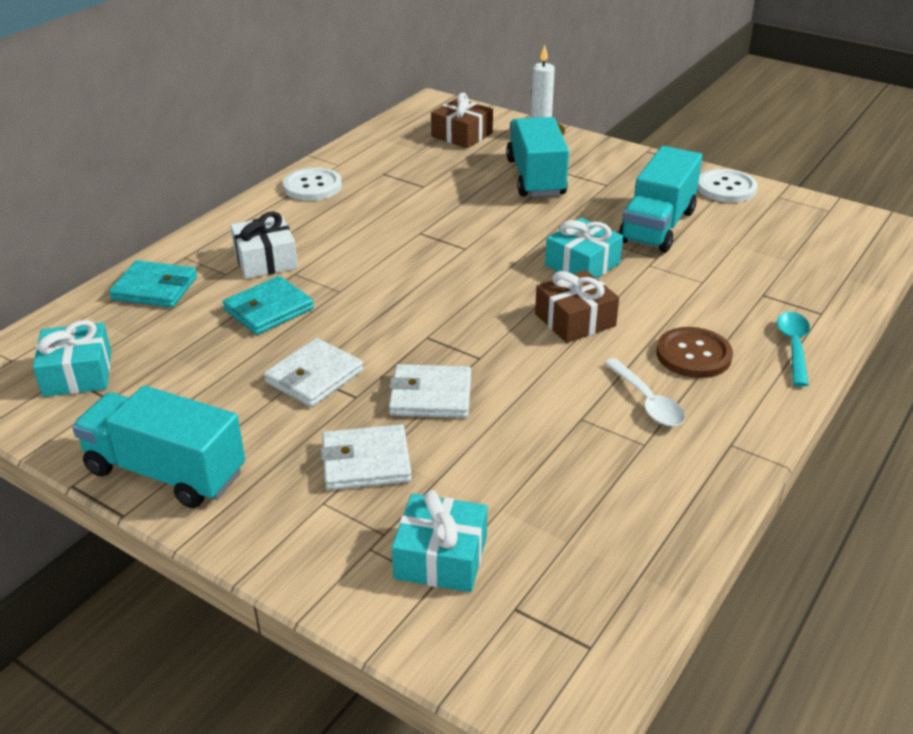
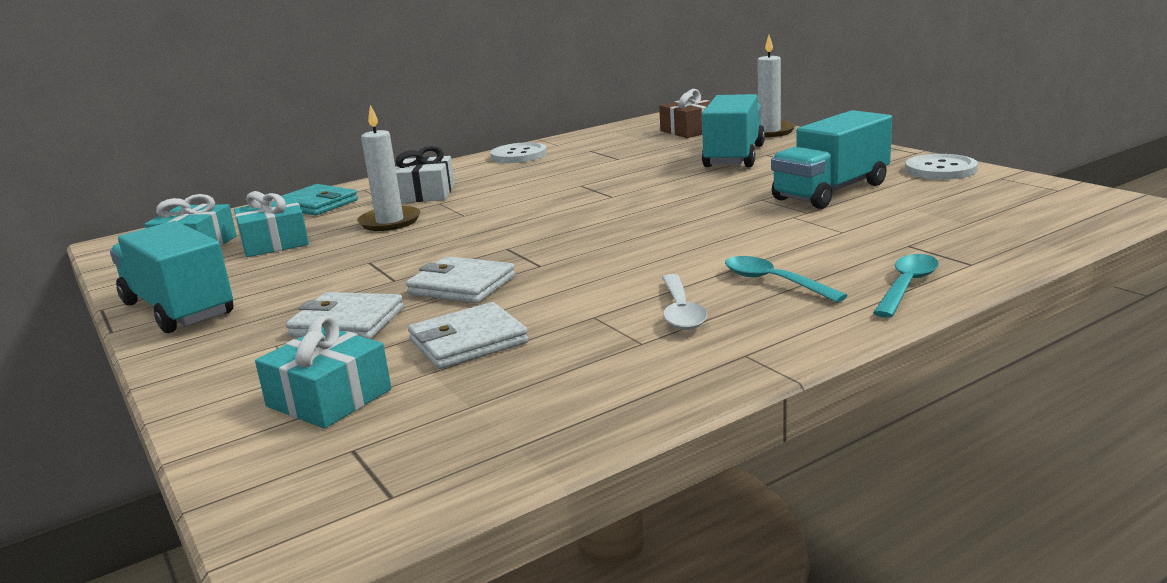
camera: 25 degrees right, 15 degrees down
(269, 309) = (390, 222): turquoise wallet -> white candle
(314, 377) = (374, 264): white wallet -> white wallet (468, 342)
(575, 320) = (667, 248): brown gift -> none
(582, 264) = (719, 212): turquoise gift -> turquoise gift (274, 243)
(693, 355) = (774, 282): brown button -> turquoise spoon

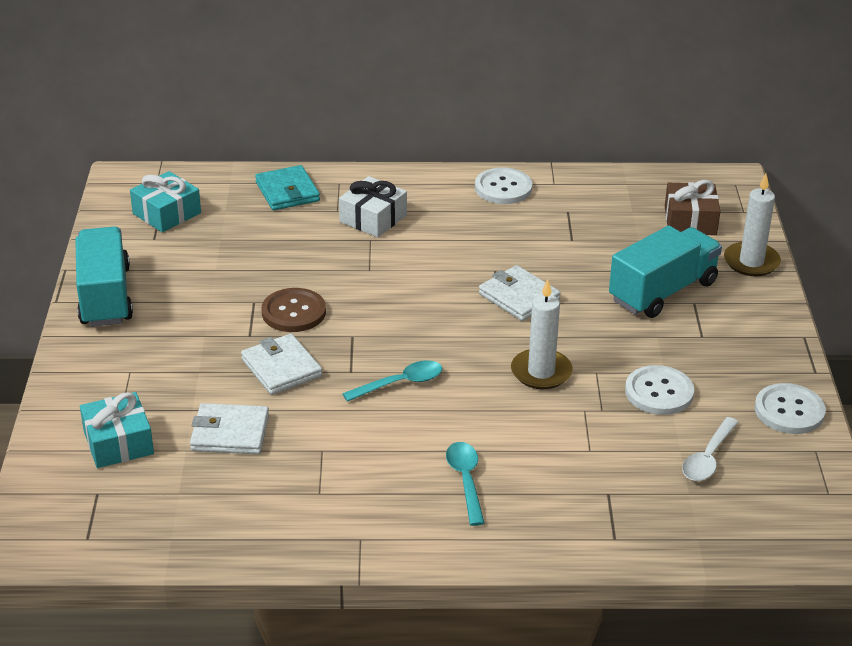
camera: 30 degrees right, 15 degrees up
(274, 243) = (217, 238): turquoise gift -> none
(347, 322) = (184, 371): white wallet -> white wallet (519, 297)
(390, 222) = (312, 250): white candle -> white candle (541, 372)
(423, 254) = (294, 312): none -> brown button
(681, 311) = (375, 476): white spoon -> white spoon (708, 458)
(831, 191) = (659, 392): turquoise truck -> white button
(907, 286) = (538, 536): turquoise spoon -> turquoise spoon (400, 383)

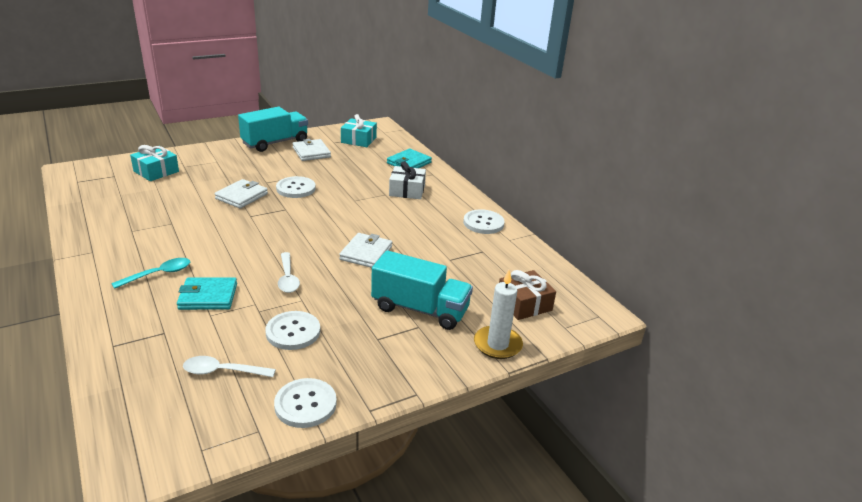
camera: 60 degrees right, 5 degrees down
(230, 433) = (176, 195): white wallet -> white wallet (311, 152)
(294, 312) = (296, 188): brown button -> white button
(400, 383) = (247, 233): turquoise spoon -> none
(541, 372) = (288, 278): white candle -> white spoon
(547, 445) = (208, 296): none -> turquoise wallet

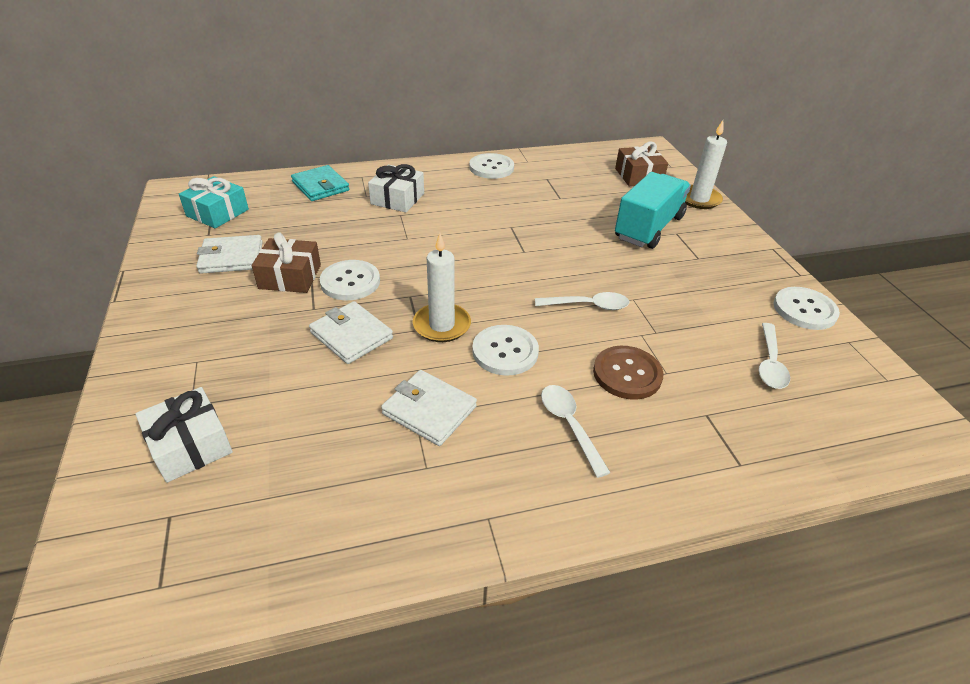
camera: 75 degrees left, 10 degrees up
(156, 171) = (190, 445): turquoise gift -> white gift
(158, 274) = (569, 425): turquoise spoon -> white spoon
(208, 296) = (627, 374): turquoise wallet -> brown button
(255, 223) = (442, 325): none -> white candle
(275, 143) = (165, 290): turquoise truck -> none
(293, 332) = (693, 309): white button -> white button (505, 351)
(296, 171) = (290, 276): none -> brown gift
(366, 253) = (539, 245): white wallet -> white wallet (429, 410)

